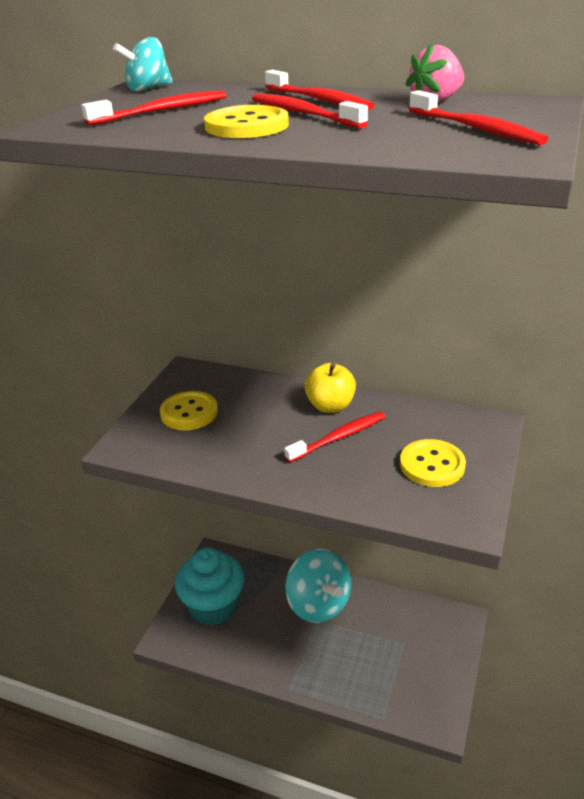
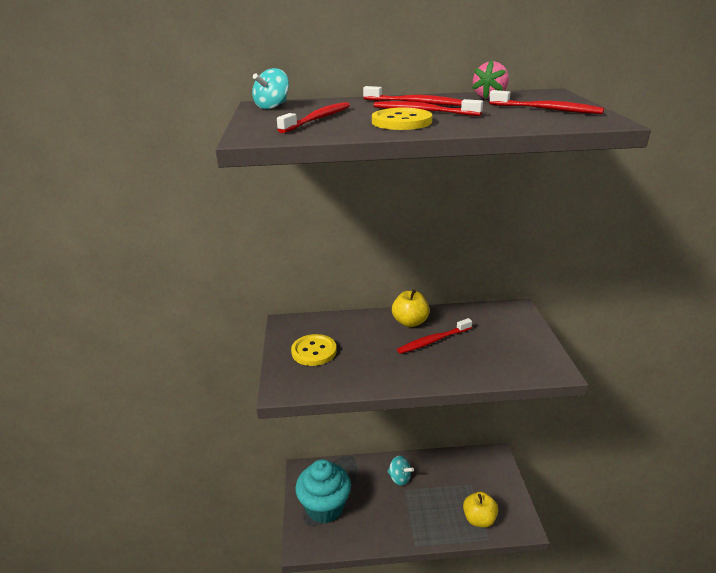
camera: 25 degrees left, 5 degrees down
(318, 604) = (399, 478): turquoise spinning top -> turquoise spinning top, size x0.52
(339, 437) = (433, 341): red toothbrush -> red toothbrush turned 150 degrees counterclockwise
(386, 689) = (479, 519): none -> yellow apple
(432, 465) = (505, 342): yellow button -> none

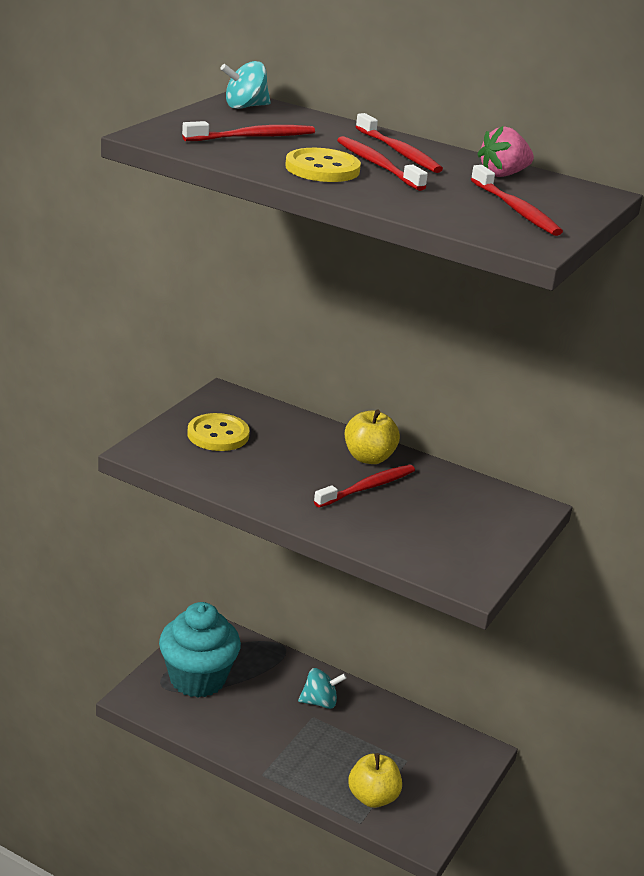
camera: 30 degrees right, 0 degrees up
(399, 478) = (320, 702): turquoise spinning top -> turquoise spinning top turned 75 degrees counterclockwise
(433, 341) = (367, 487): red toothbrush -> red toothbrush turned 135 degrees clockwise

